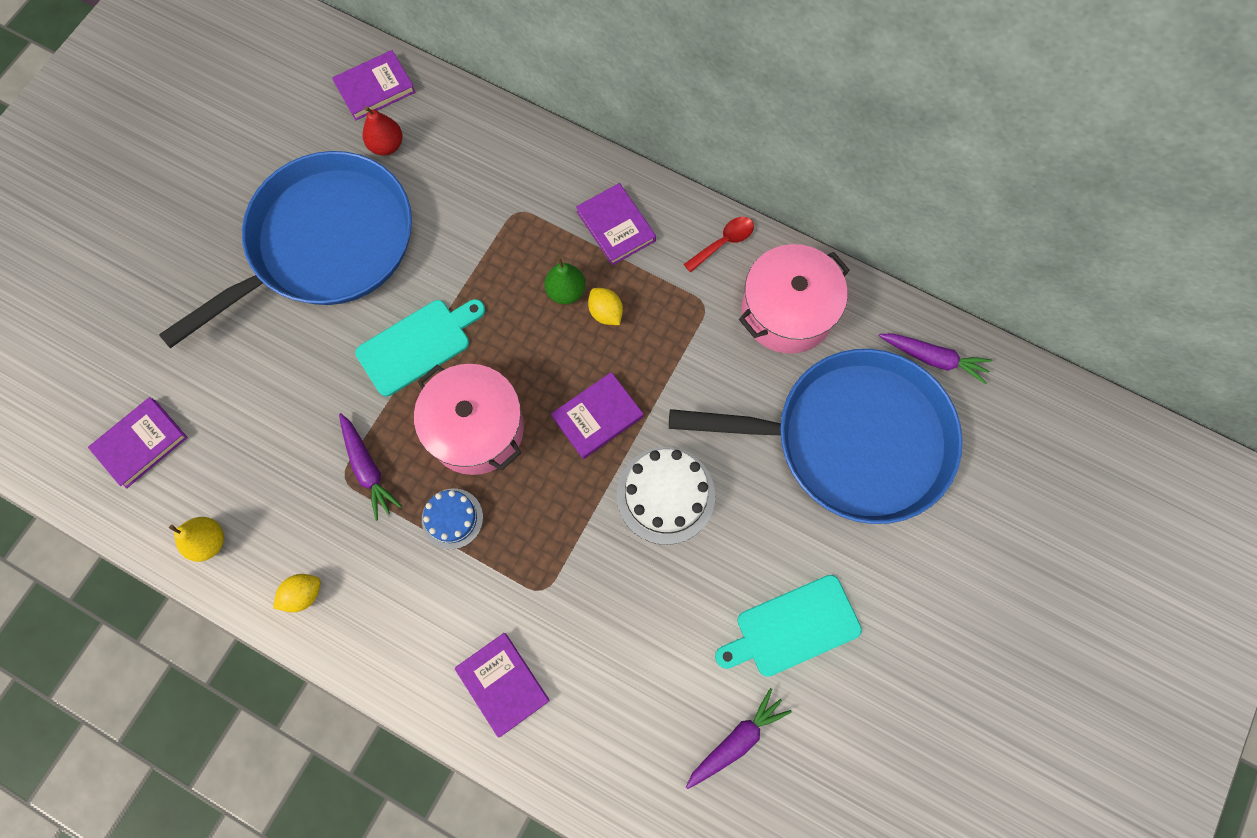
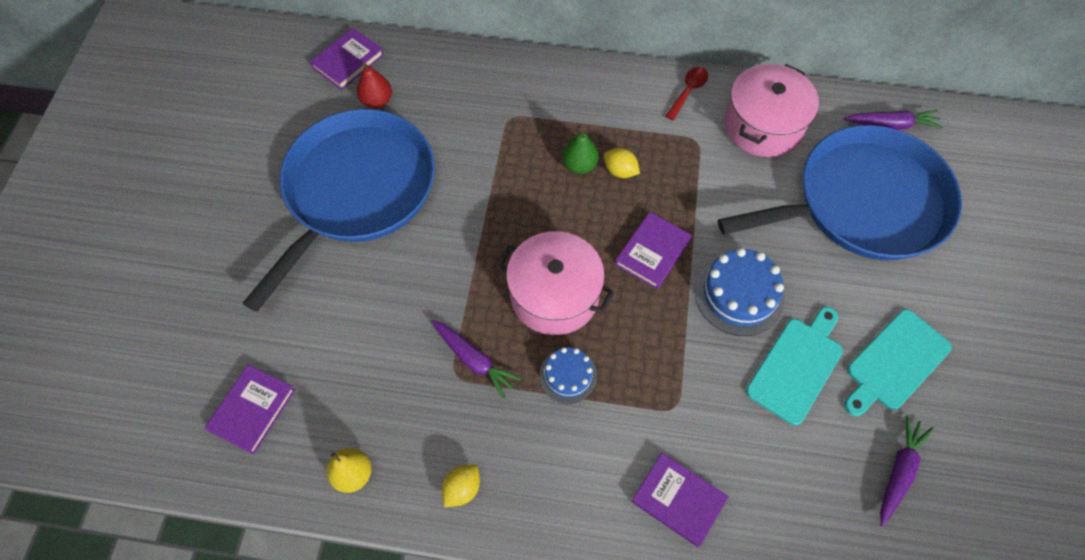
camera: 20 degrees left, 10 degrees down
(418, 345) = (473, 245): turquoise cutting board -> turquoise cutting board (797, 366)
(616, 226) = (597, 105): purple book -> none
(665, 495) = (739, 294): white cake -> blue cake

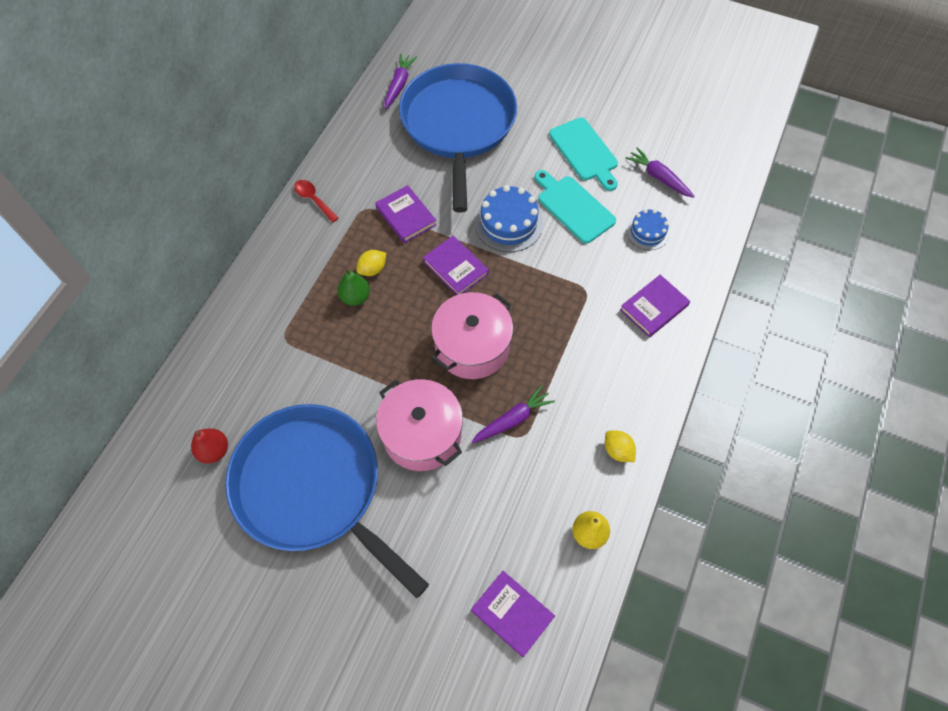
camera: 75 degrees left, 0 degrees up
(348, 61) = (151, 470): purple book -> purple book (406, 216)
(568, 375) = (543, 354): blue cake -> blue cake (647, 232)
(763, 125) = (368, 161): pink pot -> pink pot (422, 434)

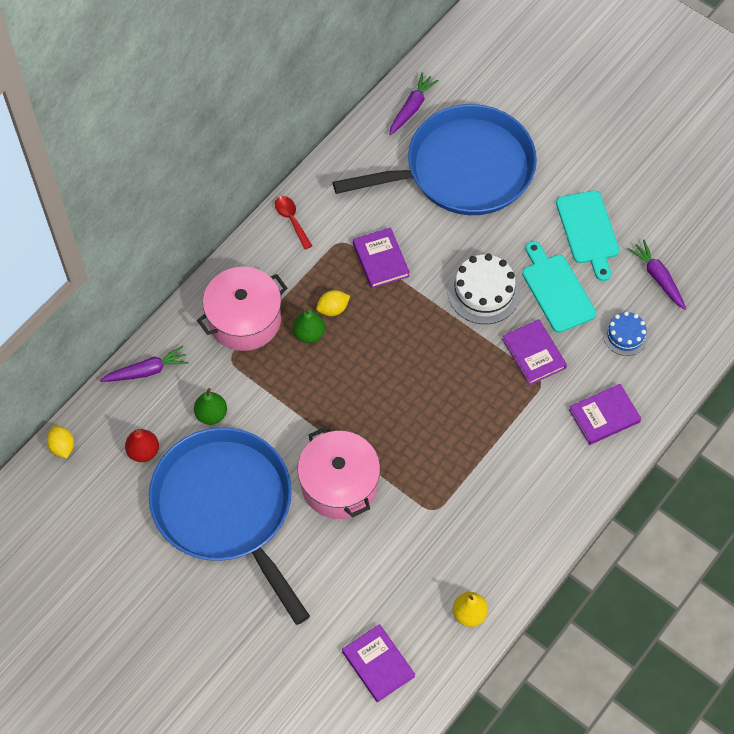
camera: 15 degrees right, 0 degrees up
(276, 396) = (211, 414): none -> green pear
(455, 268) = (416, 327): purple book -> purple book (534, 354)
(458, 125) = (462, 169): blue pan -> blue pan turned 60 degrees clockwise
(472, 346) = (410, 411): pink pot -> pink pot (244, 319)
(508, 223) = (483, 292): blue cake -> white cake
(513, 419) = (429, 491): purple carrot -> purple carrot (147, 371)
(617, 450) = (521, 546): yellow lemon -> yellow lemon (62, 447)

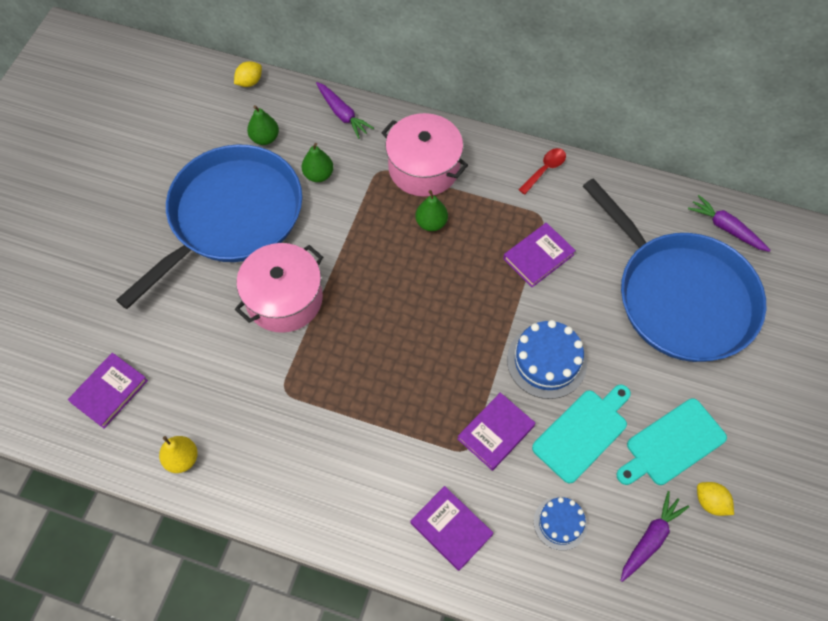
camera: 70 degrees right, 0 degrees up
(143, 451) = (265, 138): red pear -> green pear
(333, 309) = (466, 234): yellow lemon -> yellow lemon (710, 502)
(411, 108) = (726, 228): purple carrot -> purple carrot turned 150 degrees counterclockwise
(483, 292) = (546, 361): white cake -> blue cake

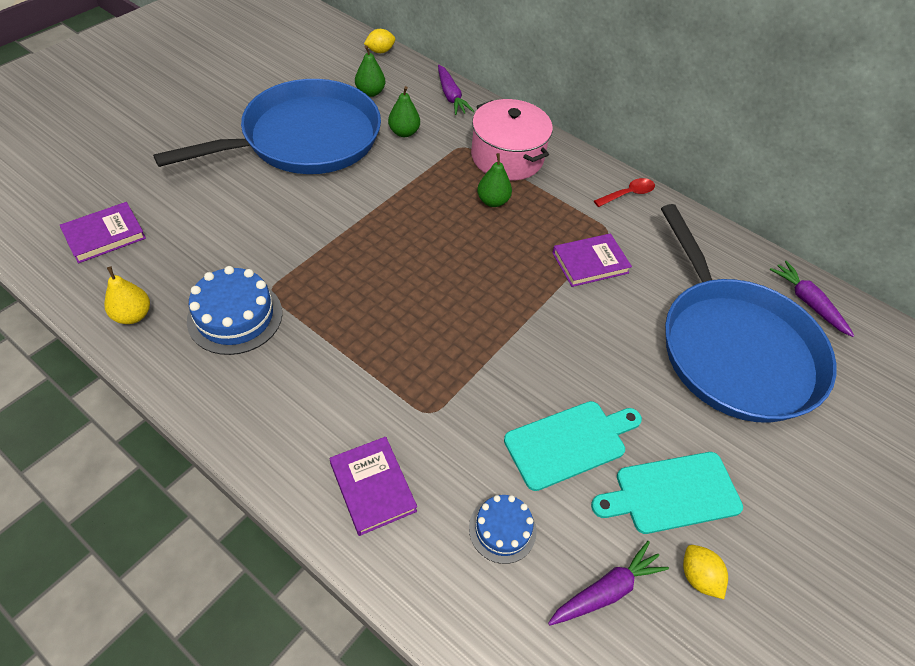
camera: 15 degrees right, 10 degrees down
(284, 299) = (316, 216): pink pot -> none
(496, 432) = (470, 407): purple book -> none
(546, 361) = (558, 358): blue cake -> blue cake (235, 316)

